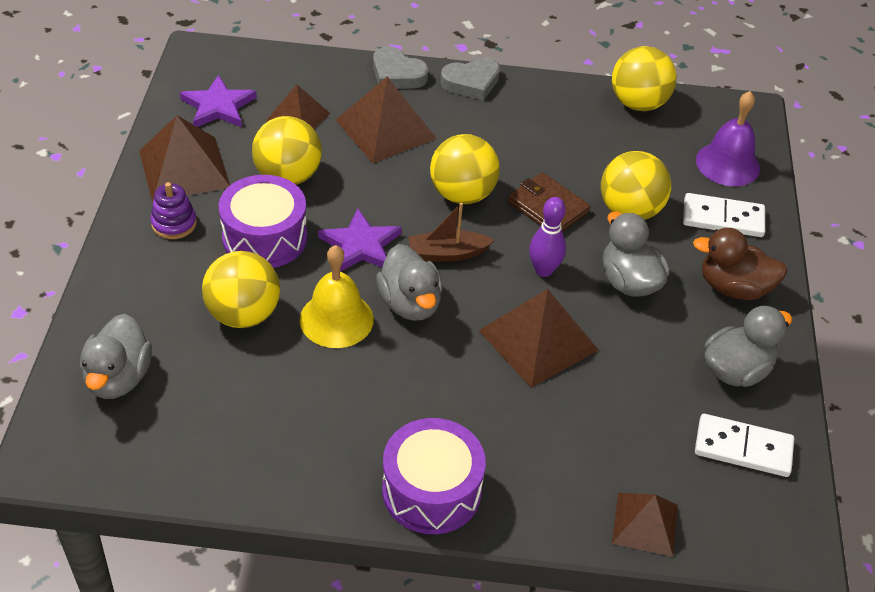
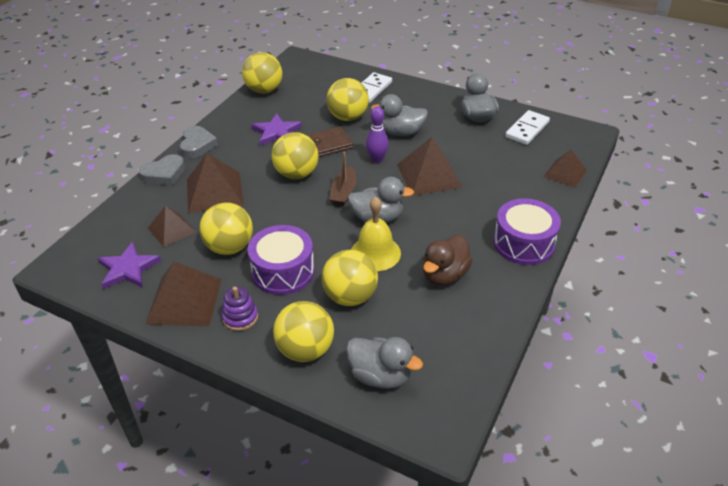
camera: 65 degrees left, 5 degrees down
(140, 296) = (305, 350): none -> yellow ball
(360, 245) = (316, 227): purple star -> purple star (276, 132)
(727, 164) = (332, 76): purple bell -> none
(733, 288) = (422, 101): brown duck -> brown duck (444, 275)

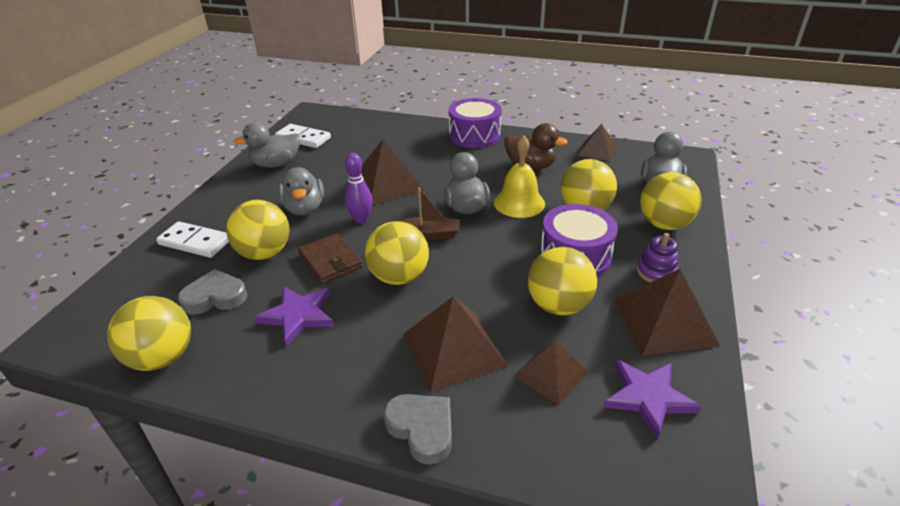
camera: 100 degrees left, 5 degrees down
(197, 145) = (333, 406): grey heart -> grey heart (215, 297)
(565, 173) = (374, 121): brown pyramid -> brown pyramid (597, 151)

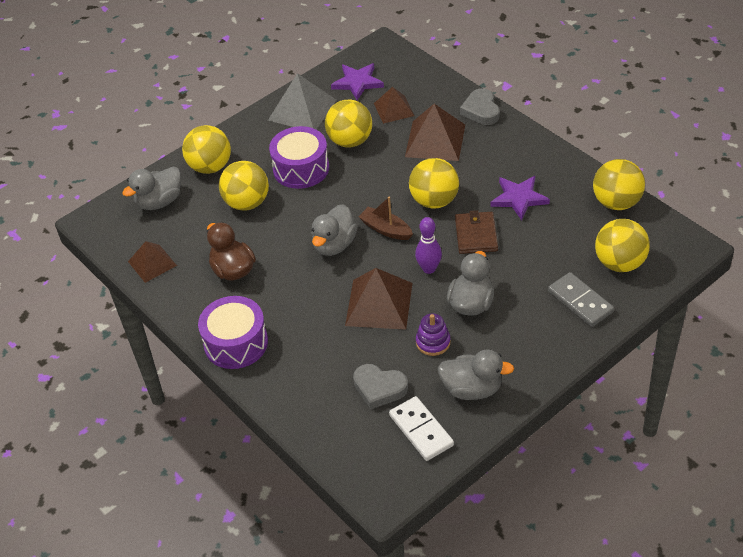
camera: 145 degrees left, 10 degrees up
(195, 242) = (580, 301): white domino -> grey domino
(215, 297) = (573, 236): grey heart -> grey heart (379, 388)
(264, 253) = (524, 264): yellow ball -> yellow ball (619, 263)
(519, 203) = (288, 231): yellow bell -> none
(656, 272) = (265, 137): purple stacking toy -> purple stacking toy (433, 342)
(664, 322) = (302, 110): brown pyramid -> grey pyramid

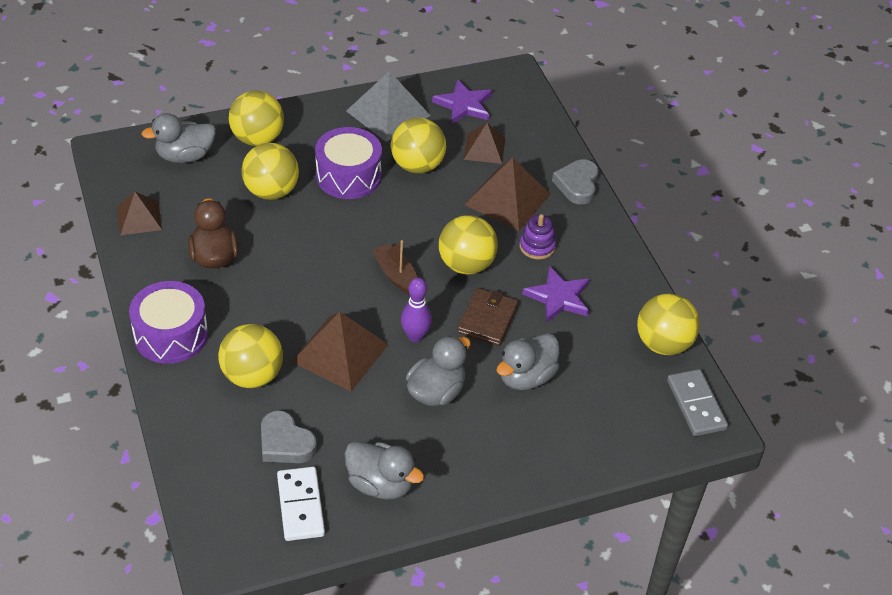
camera: 15 degrees right, 0 degrees up
(334, 245) = (333, 271): grey duck -> grey duck (526, 377)
(433, 342) = (370, 417): purple stacking toy -> purple stacking toy (537, 246)
(580, 301) = (554, 437): grey domino -> grey domino (696, 405)
(619, 263) = (624, 412): yellow ball -> yellow ball (252, 376)

